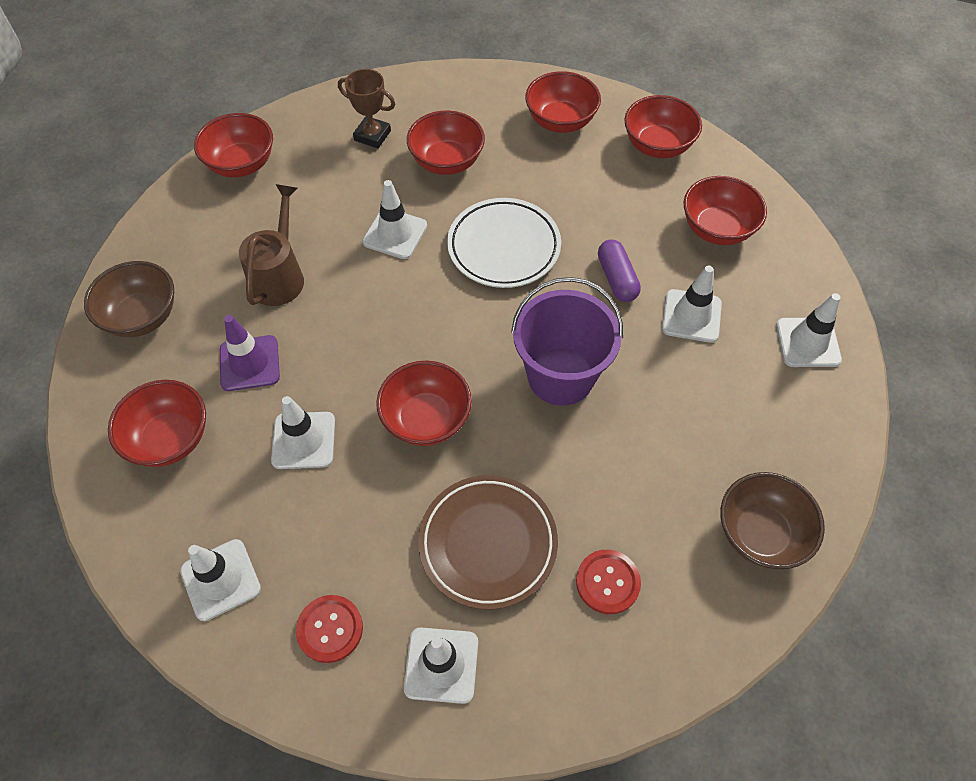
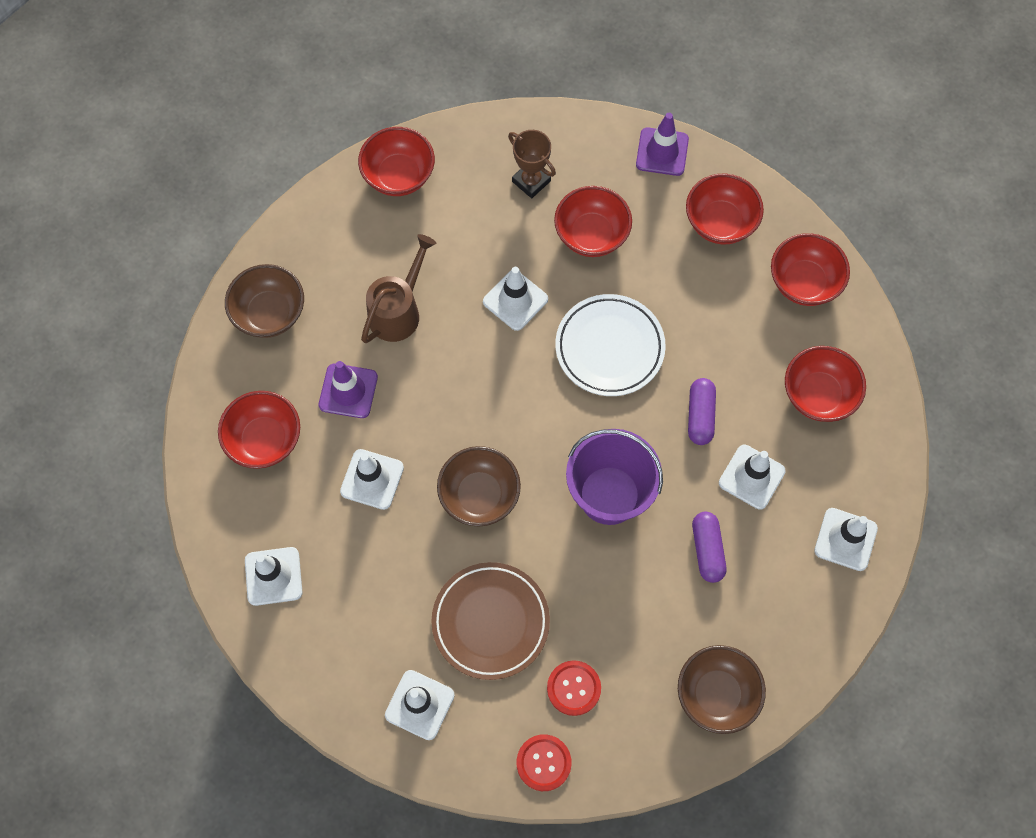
camera: 20 degrees right, 10 degrees up
(330, 629) = (345, 646): red button -> red button (543, 763)
(426, 419) = (479, 495): red bowl -> brown bowl
(484, 83) = (662, 152): none -> purple traffic cone
(681, 395) = (707, 550): none -> purple capsule

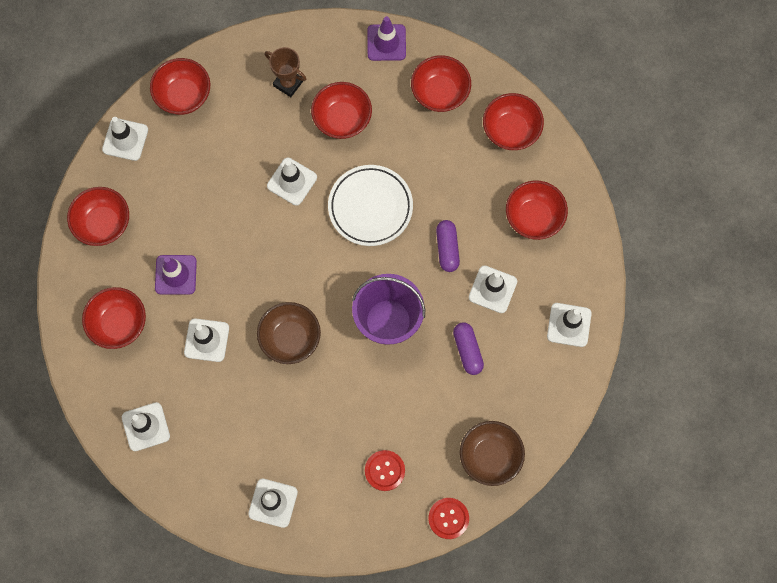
camera: 10 degrees left, 5 degrees up
(270, 313) = (103, 223): brown bowl -> red bowl
(317, 216) = (125, 139): none -> white traffic cone
(398, 310) = (203, 204): brown watering can -> none
(490, 622) = (315, 432): brown plate -> none
(543, 763) = (371, 529): red button -> red button (448, 518)

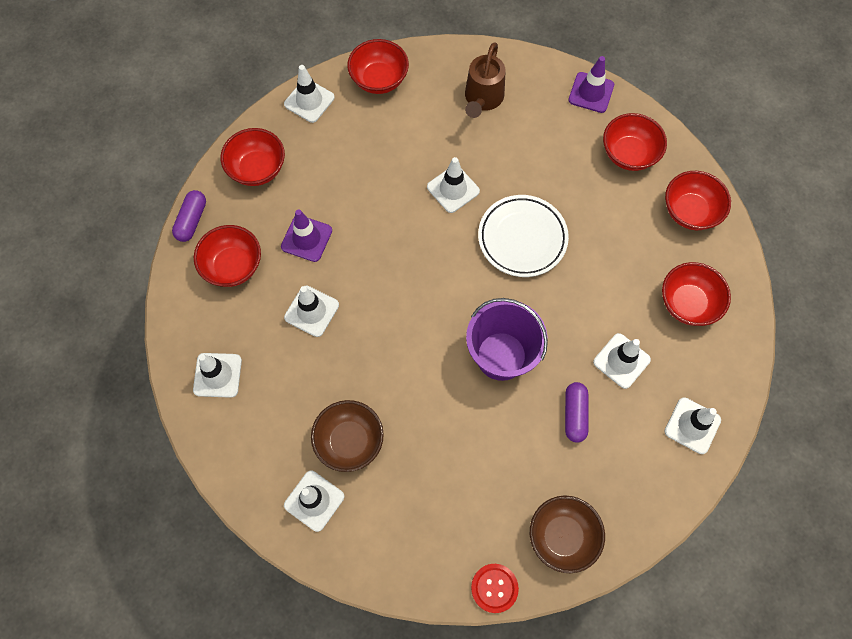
camera: 20 degrees right, 5 degrees down
(288, 83) = (482, 99): brown trophy -> brown watering can
(290, 338) = (395, 338): brown bowl -> brown bowl (349, 441)
(342, 119) = (523, 148): red bowl -> none
(384, 470) = (443, 510): red button -> none
(447, 248) = (587, 304): purple capsule -> purple capsule (192, 220)

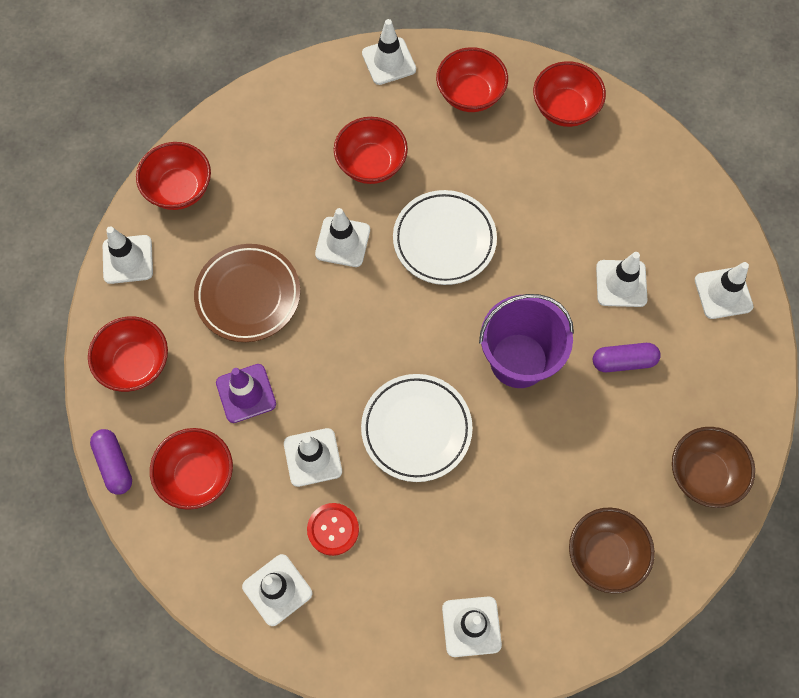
camera: 40 degrees left, 0 degrees up
(349, 441) = (454, 546): brown bowl -> brown bowl (605, 555)
(362, 178) = (248, 295): none -> brown plate
(392, 346) = (416, 429): none -> white plate
(482, 99) = (296, 138): brown watering can -> none
(494, 588) = (688, 566): red button -> red button (333, 529)
(574, 414) = (623, 361): purple capsule -> purple capsule turned 60 degrees counterclockwise
(591, 92) = (389, 61): purple traffic cone -> white traffic cone
(687, 303) = (631, 191): red bowl -> red bowl (371, 164)

